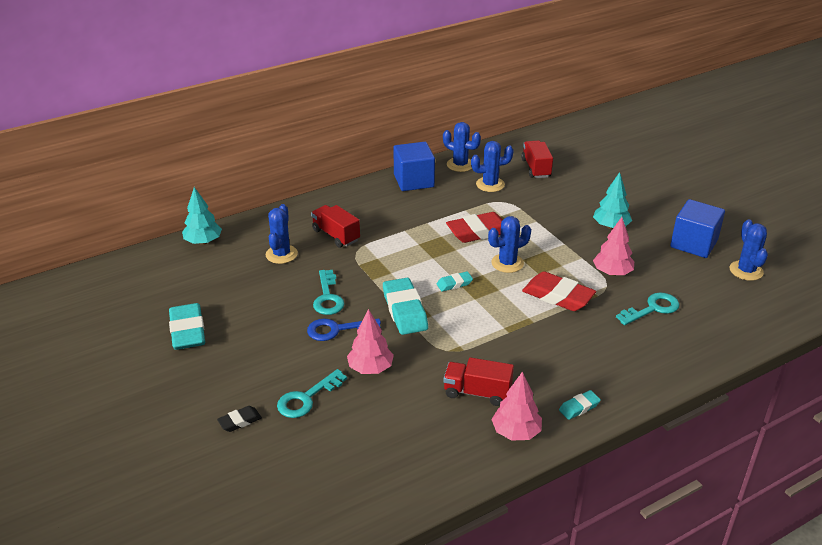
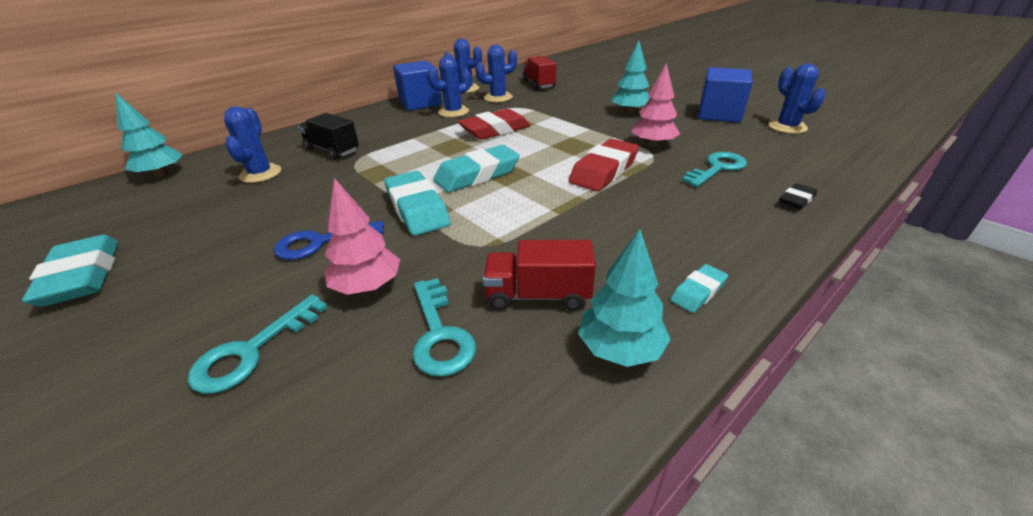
camera: 10 degrees left, 0 degrees up
(240, 421) = (104, 419): black eraser -> black eraser (796, 200)
(328, 297) = (313, 208): turquoise key -> turquoise key (439, 334)
(336, 235) = (332, 150): red truck -> black truck
(454, 284) = (477, 175): turquoise eraser -> turquoise eraser, size x1.96
(507, 263) = (534, 150): blue cactus -> blue cactus (453, 112)
(516, 432) = (620, 349): pink tree -> turquoise tree
(558, 296) = (604, 171): red eraser -> red eraser turned 75 degrees counterclockwise

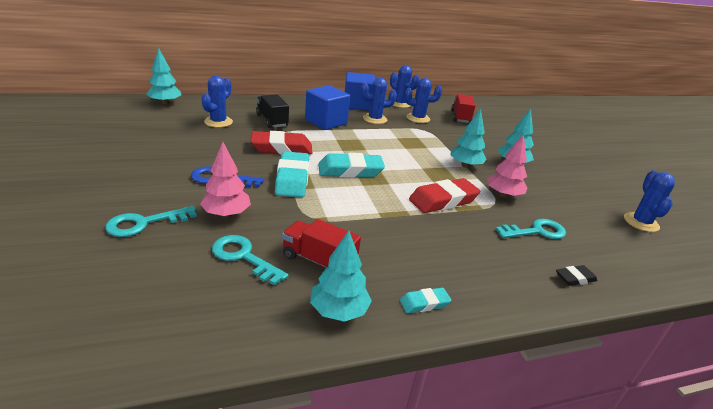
camera: 20 degrees right, 5 degrees down
(82, 277) = (92, 150): turquoise eraser -> none
(439, 334) = (243, 257): turquoise key -> turquoise key turned 120 degrees clockwise
(495, 130) = (392, 143): red eraser -> red eraser (281, 148)
(589, 128) = (465, 165): none -> turquoise tree
(719, 114) = (589, 191): blue cube -> blue cube (326, 122)

